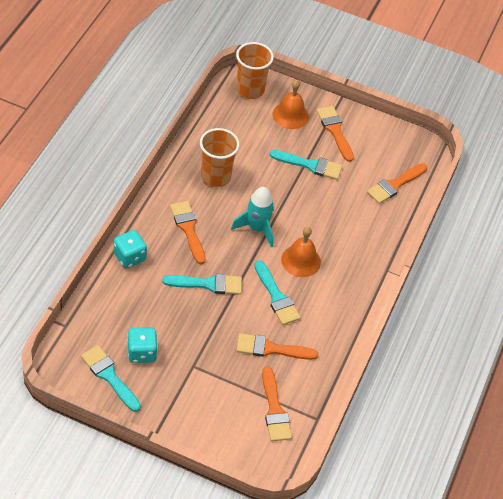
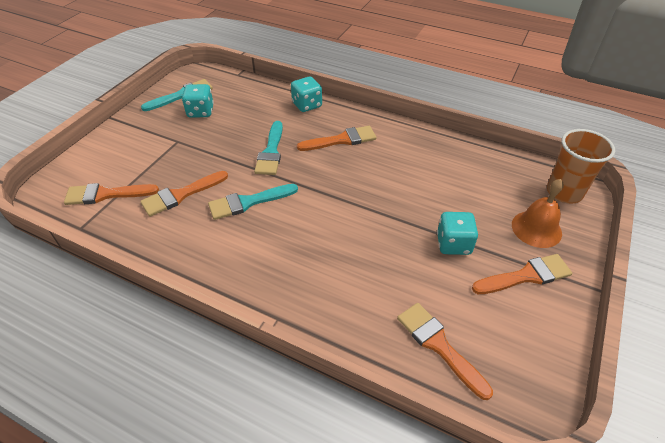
camera: 100 degrees right, 5 degrees down
(215, 176) = (416, 160): orange cup -> none
(257, 228) = (345, 190): turquoise rocket -> none
(271, 349) = (181, 195): orange brush -> orange brush turned 135 degrees counterclockwise
(301, 260) = (298, 226): orange bell -> none
(310, 165) = (453, 244): turquoise brush -> turquoise dice

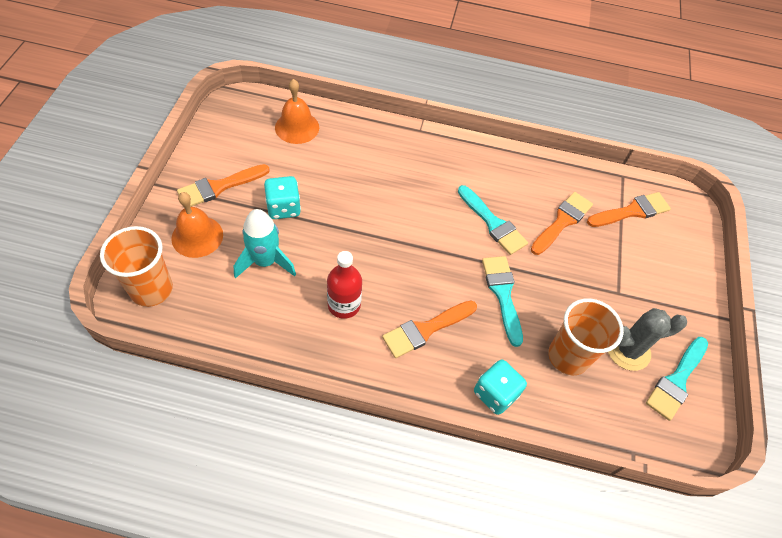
camera: 160 degrees right, 10 degrees up
(200, 112) = (628, 350): turquoise dice -> grey cactus
(245, 114) = (568, 356): none -> orange cup
(248, 202) = (493, 223): turquoise brush -> turquoise brush turned 90 degrees clockwise
(402, 162) = (344, 305): none -> red bottle
(439, 345) = (297, 127): orange brush -> orange bell
(468, 199) = (265, 261): none -> turquoise rocket

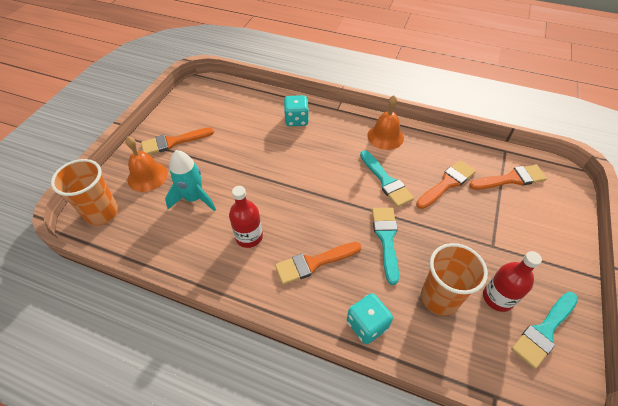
camera: 15 degrees right, 5 degrees down
(283, 208) = (218, 159): turquoise dice -> turquoise dice (296, 120)
(297, 127) = (242, 103): orange bell -> orange bell (385, 136)
(628, 350) = (497, 298): grey cactus -> red bottle

